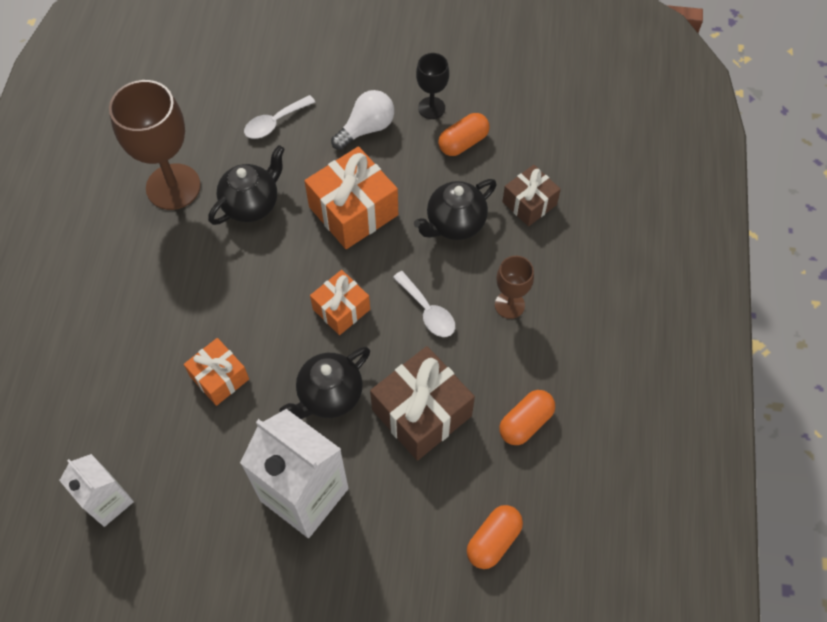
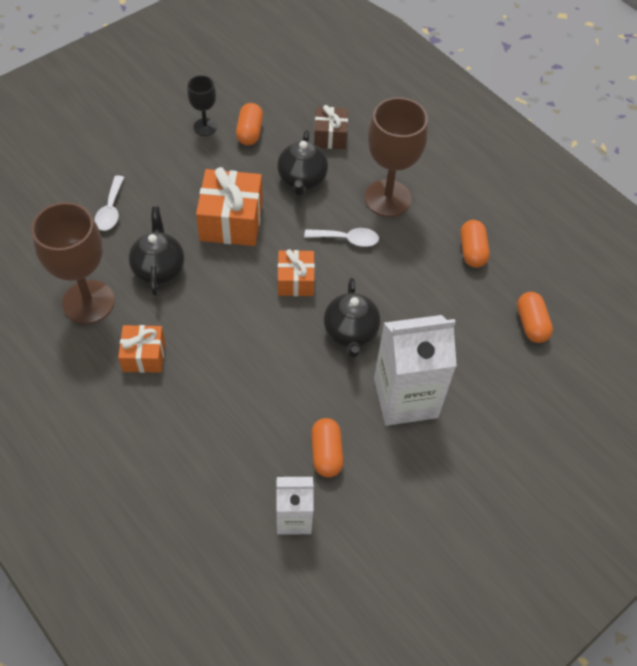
camera: 50 degrees left, 5 degrees down
(190, 476) = (326, 453): none -> orange capsule
(219, 378) = (271, 383): orange gift -> orange gift (144, 356)
(366, 128) = (178, 168): white light bulb -> none
(422, 413) = (413, 295): brown gift -> none
(509, 305) = (387, 198): brown goblet -> brown goblet, size x1.90

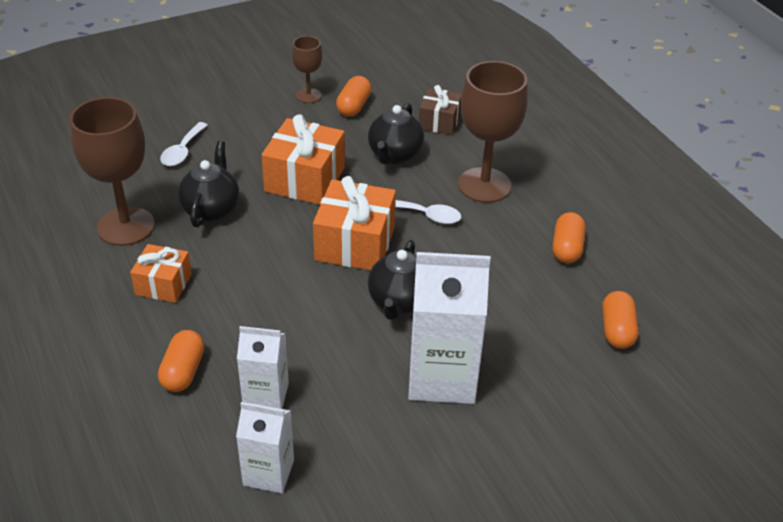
camera: 15 degrees right, 15 degrees down
(205, 127) = (308, 96): black goblet -> brown goblet
(268, 447) = (266, 396): none -> white carton
(295, 281) = (355, 243): orange gift -> orange gift, size x1.65
(326, 453) = (330, 414): orange capsule -> orange capsule (183, 371)

